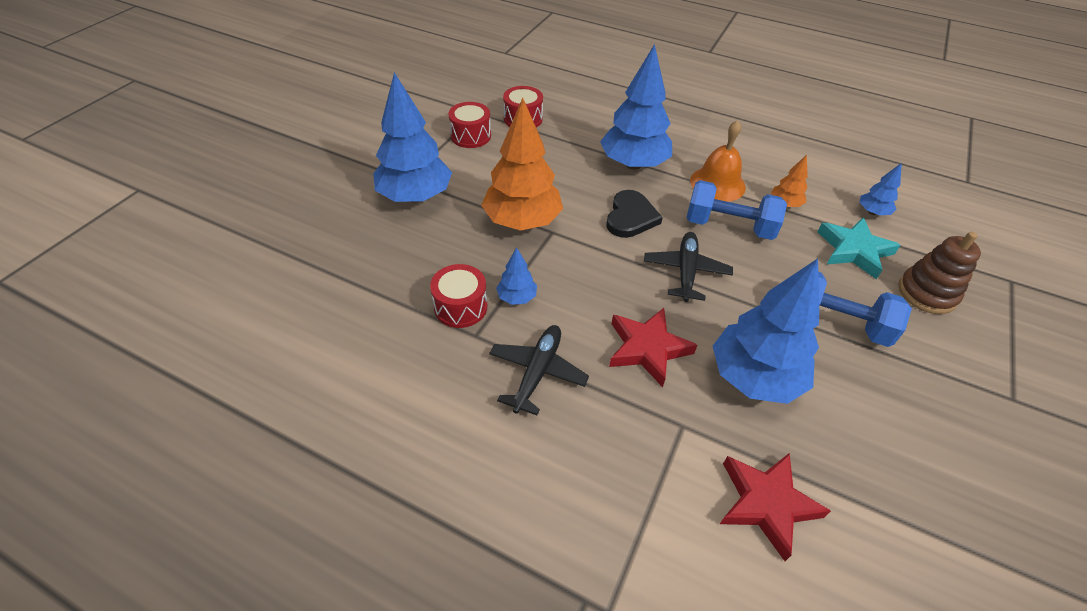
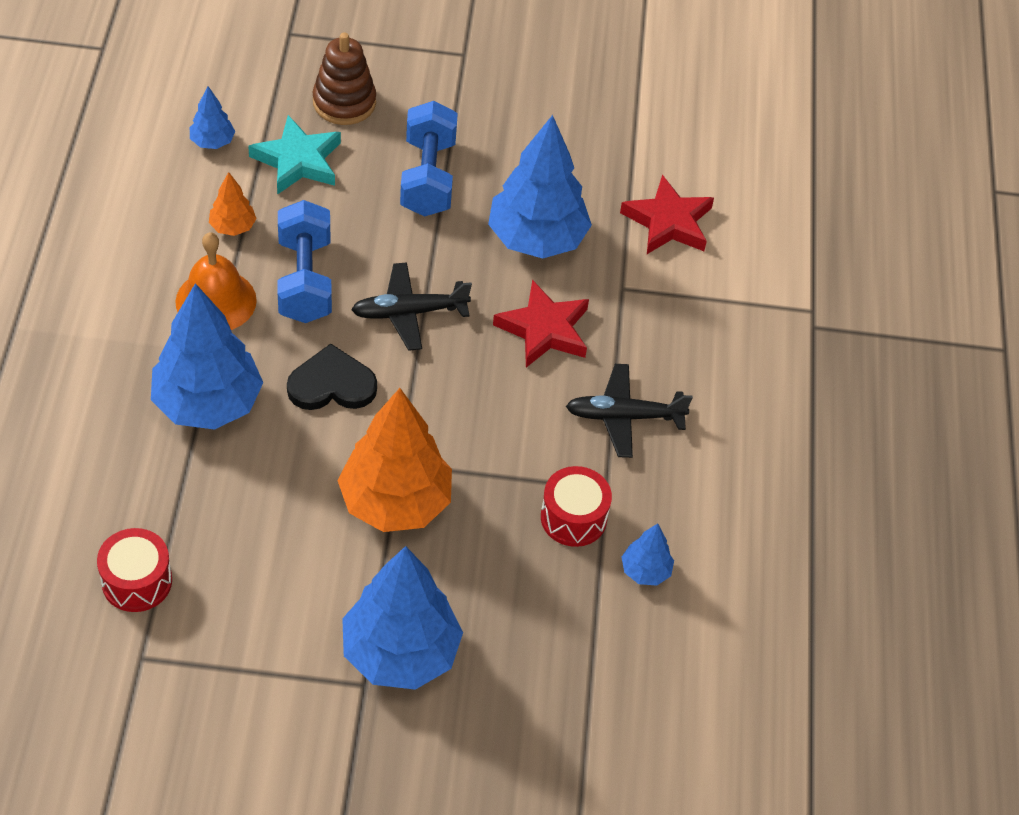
camera: 115 degrees left, 5 degrees up
(471, 136) = (217, 639): red drum -> none
(517, 297) = (532, 467): blue tree -> blue tree (645, 571)

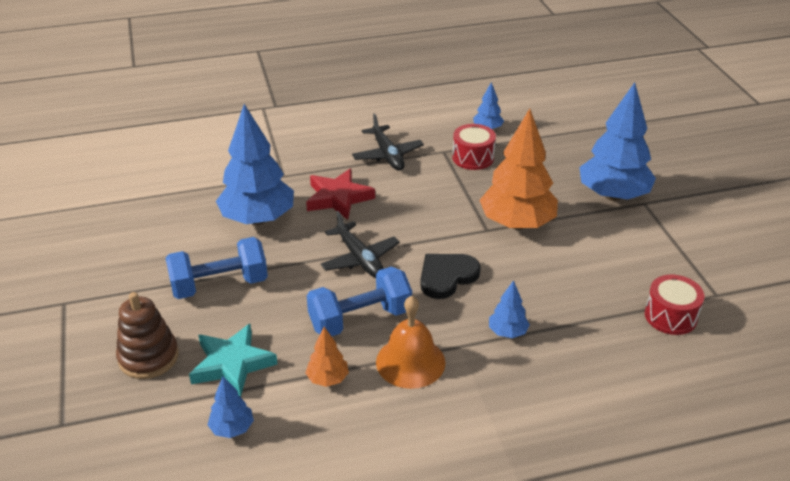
camera: 105 degrees left, 15 degrees down
(208, 403) = (507, 332): blue tree -> blue tree, size x0.46
(332, 384) = (447, 276): black heart -> black heart turned 75 degrees clockwise
(668, 222) = (214, 169): red star -> none

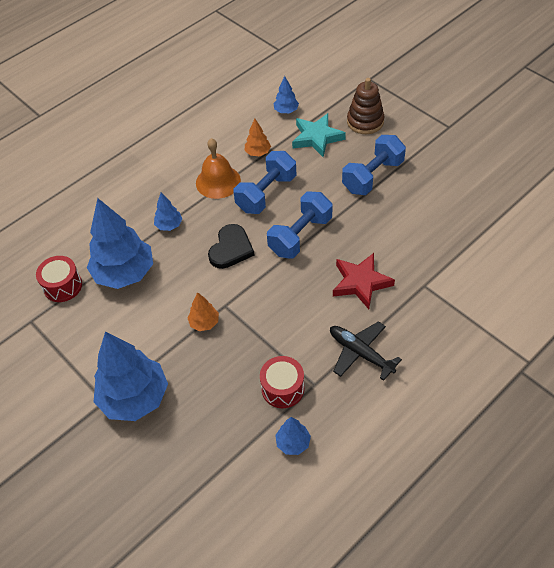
camera: 155 degrees right, 15 degrees up
(258, 219) = (400, 235): blue tree -> blue tree (124, 273)
(360, 259) = (300, 236): black plane -> blue dumbbell
(517, 224) = (204, 323): orange tree -> orange tree, size x0.46

